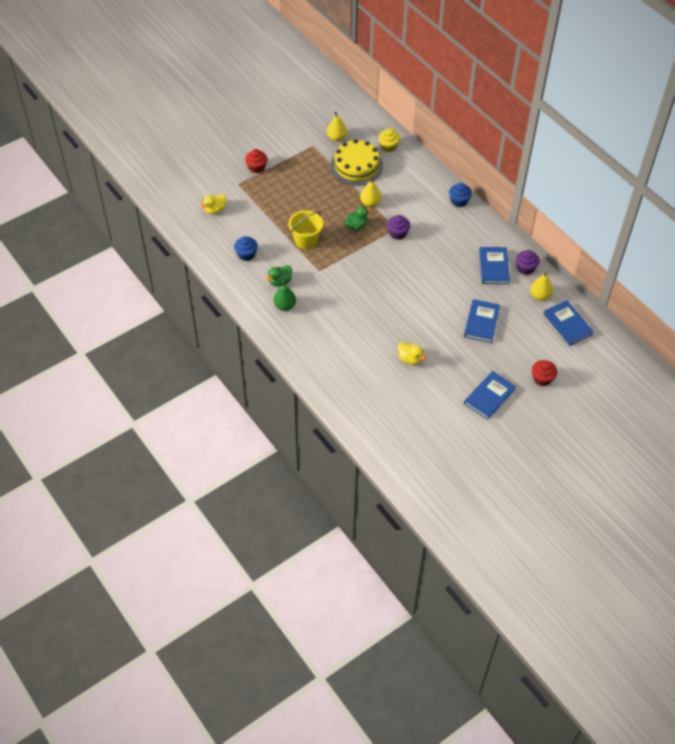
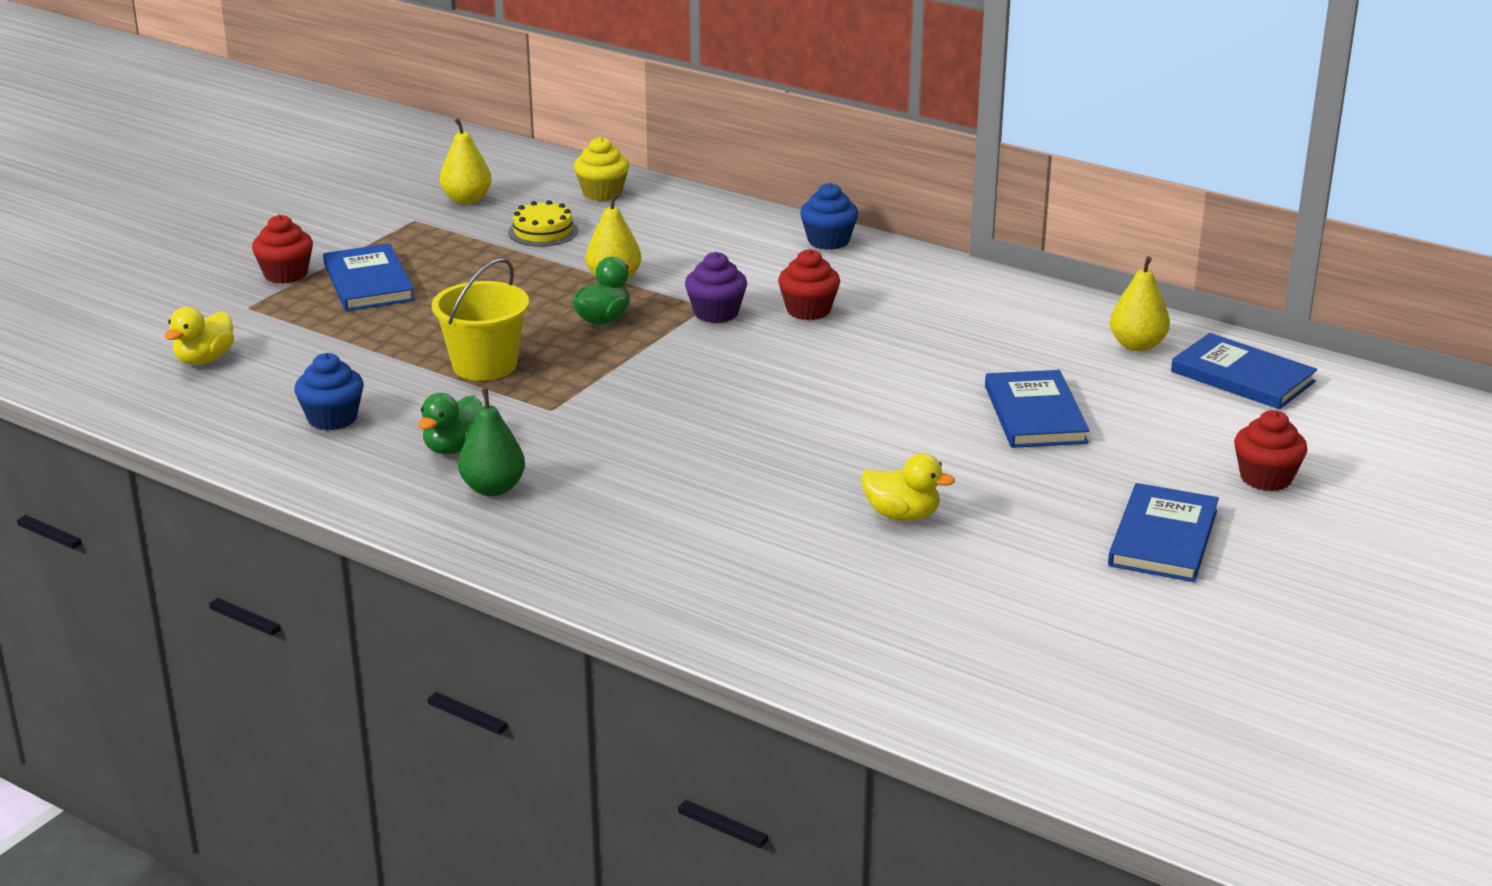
camera: 20 degrees left, 25 degrees down
(356, 166) = (543, 231): yellow cake -> yellow cake, size x0.51
(431, 241) = (808, 310): none -> red cupcake
(494, 267) = (991, 322): blue book -> blue book (368, 282)
(525, 268) = (1066, 310): purple cupcake -> none

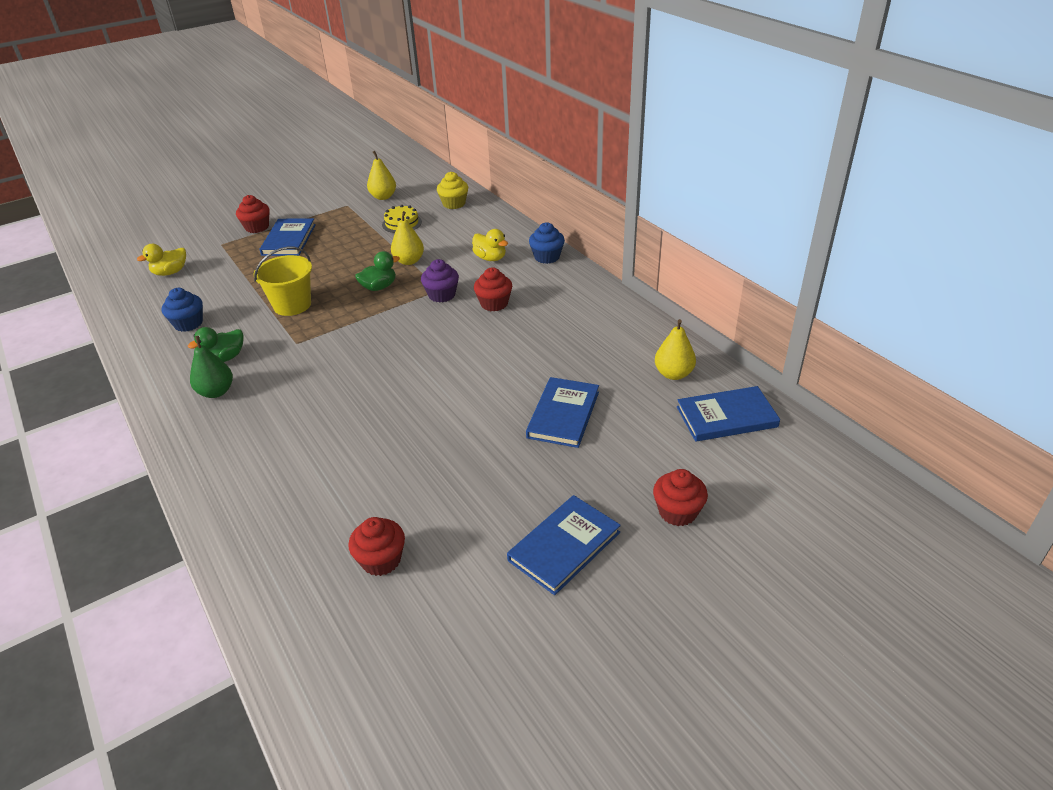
camera: 25 degrees right, 10 degrees up
(902, 515) = (414, 476): yellow duck -> yellow duck (490, 258)
(949, 602) = (381, 560): none -> red cupcake
(1242, 377) = (726, 417): blue book -> blue book turned 75 degrees counterclockwise

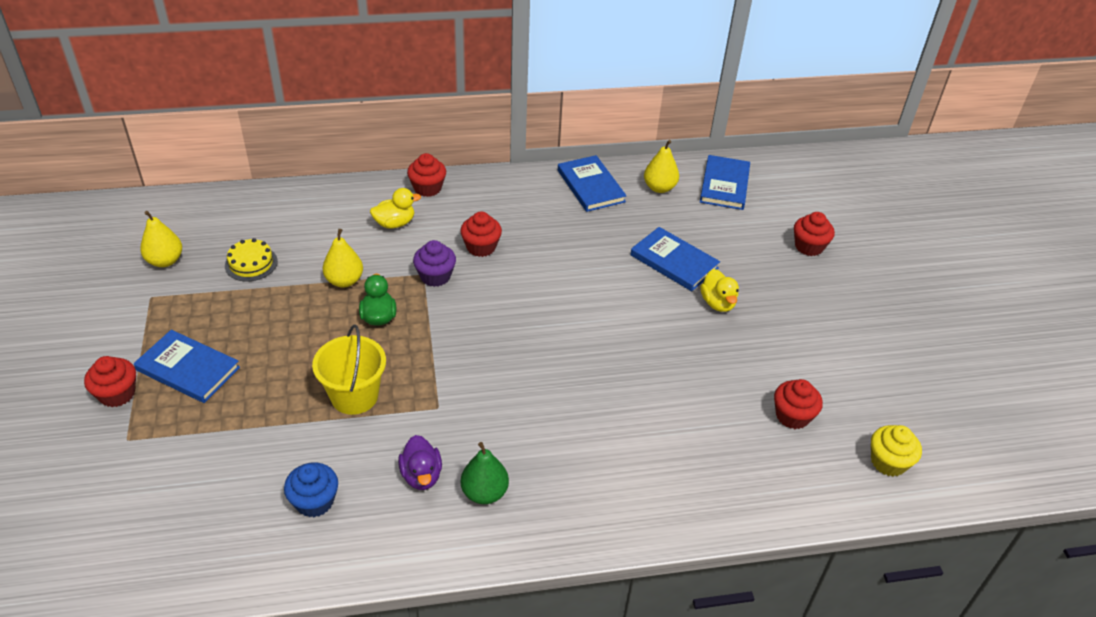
camera: 70 degrees left, 5 degrees up
(170, 272) = (156, 506): yellow duck -> yellow duck (717, 303)
(225, 358) = (421, 475): green duck -> purple duck
(454, 204) = (249, 212): yellow cupcake -> yellow cupcake (888, 462)
(547, 257) = (427, 188): blue cupcake -> red cupcake
(564, 546) = (819, 312): blue book -> blue book (591, 186)

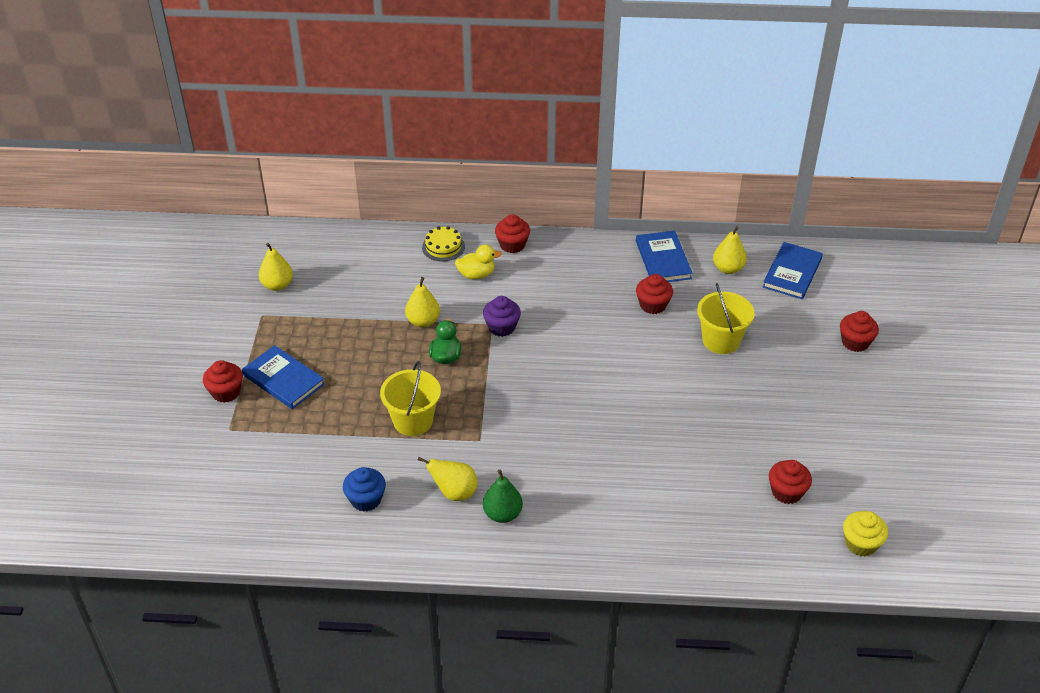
camera: 15 degrees right, 0 degrees up
(251, 263) = (347, 296): yellow cake -> yellow cake (443, 247)
(421, 475) = (454, 493): purple duck -> yellow pear
(481, 247) = (548, 305): red cupcake -> red cupcake (653, 305)
(674, 261) = (721, 340): blue book -> yellow bucket
(717, 303) = (750, 384): yellow duck -> none

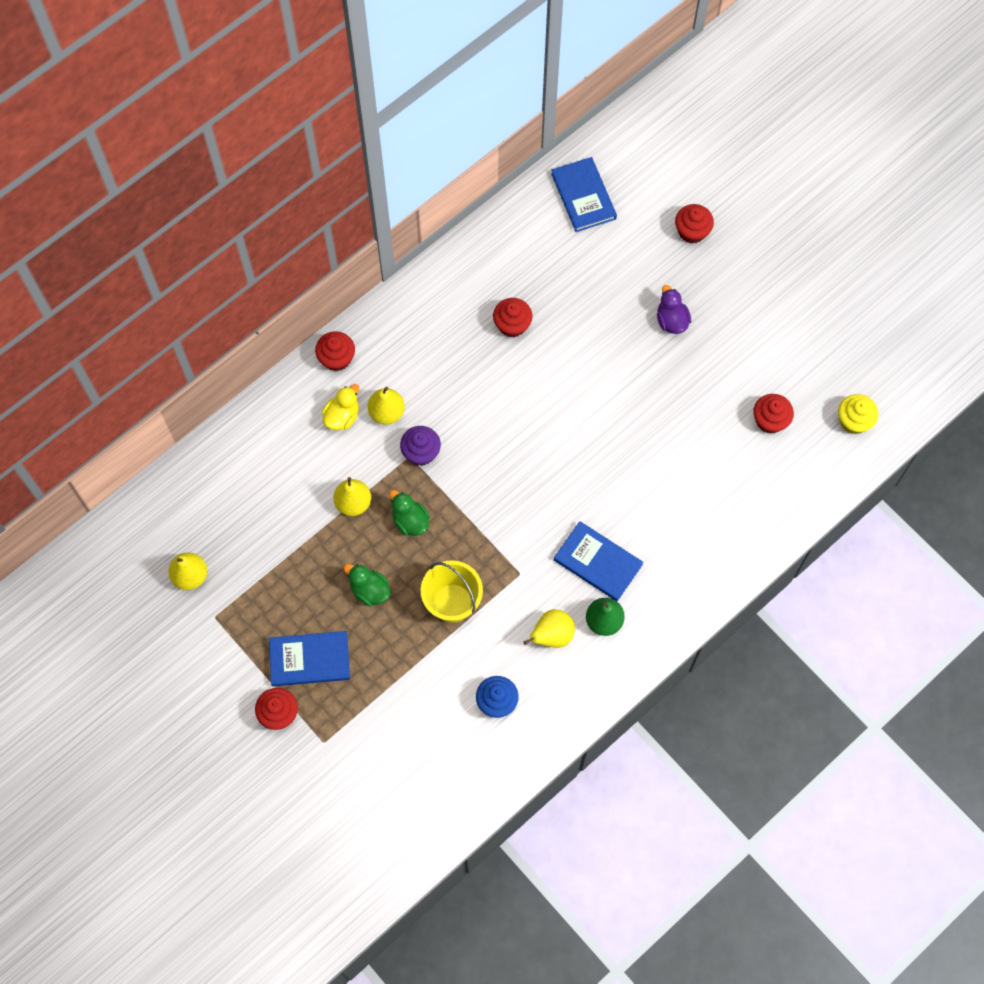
camera: 45 degrees left, 25 degrees up
(370, 373) = (370, 590): none -> green duck
(443, 247) = (282, 411): yellow cake -> none
(663, 260) = (473, 268): blue book -> blue book (598, 562)
(721, 340) = (596, 316): yellow bucket -> none
(728, 269) = (531, 234): yellow pear -> yellow pear (387, 412)
(776, 380) = (671, 321): none -> purple duck

